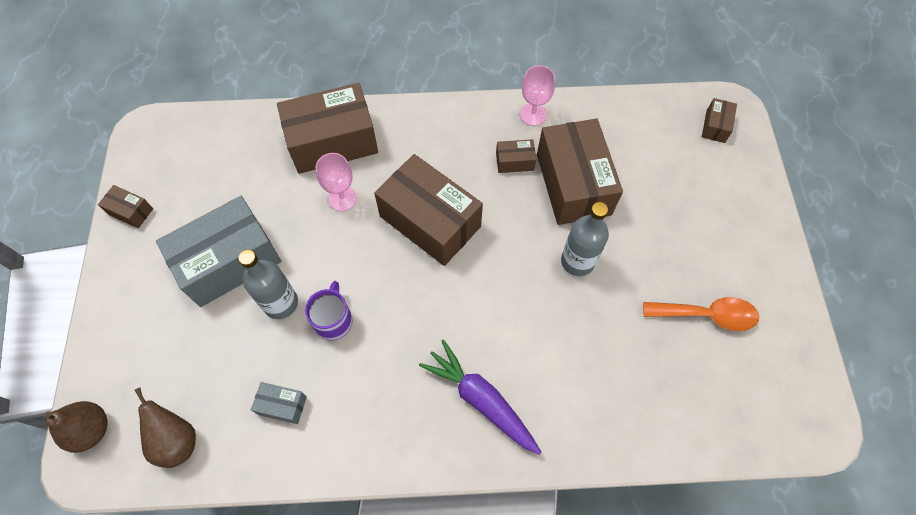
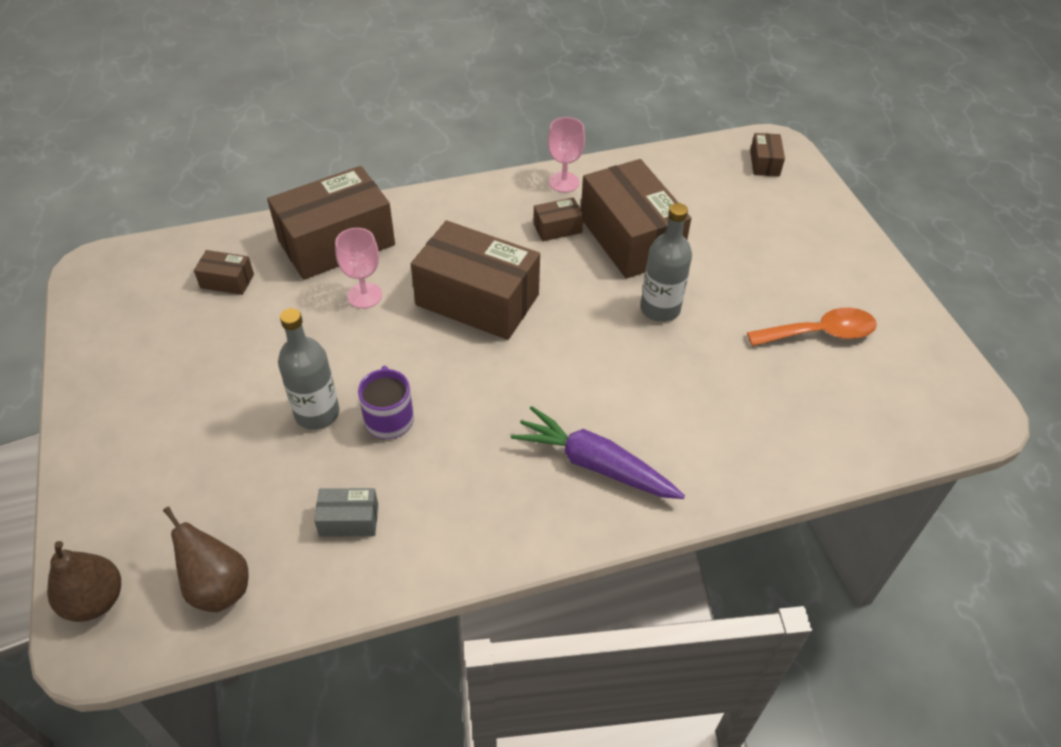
camera: 15 degrees left, 15 degrees down
(131, 211) = (94, 353): brown box -> brown box (227, 281)
(229, 262) = (238, 383): grey box -> none

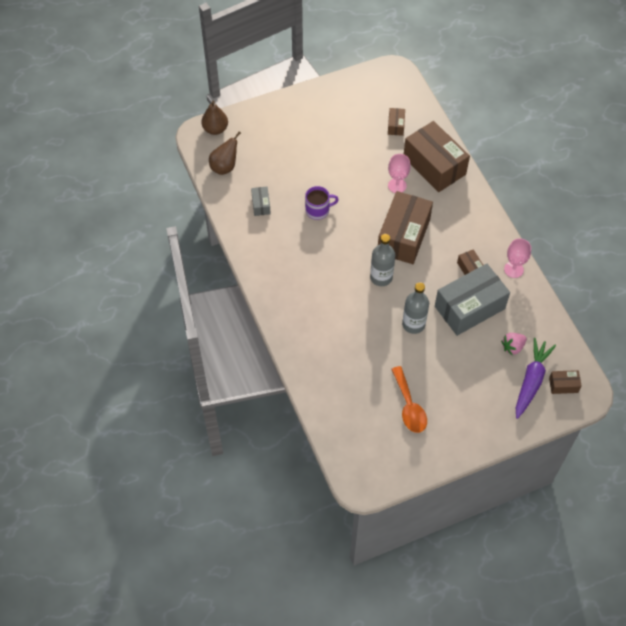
camera: 85 degrees right, 10 degrees up
(317, 413) = (317, 181): grey bottle -> grey bottle (381, 277)
(595, 464) = (302, 297): purple carrot -> purple carrot (531, 381)
(630, 238) = (469, 307): brown box -> grey box
(703, 202) = (512, 347): none -> pink strawberry

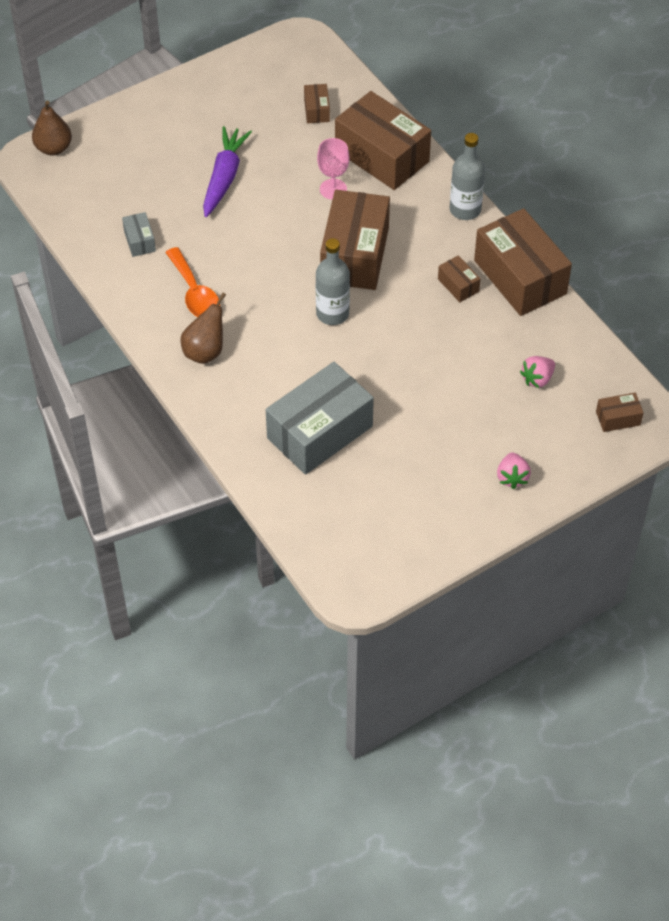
camera: 10 degrees left, 5 degrees down
(225, 167) = (77, 197): brown pear -> brown pear (205, 351)
(318, 210) = (224, 237): purple mug -> none
(409, 406) = (404, 478): orange spoon -> orange spoon (195, 293)
(413, 324) = (390, 369): grey bottle -> grey bottle (465, 209)
(469, 307) = (467, 336): grey box -> grey box (320, 432)
(482, 417) = (512, 477): none -> pink strawberry
(513, 269) = (520, 277): pink goblet -> brown box
(531, 381) = (571, 419): purple carrot -> purple carrot (224, 177)

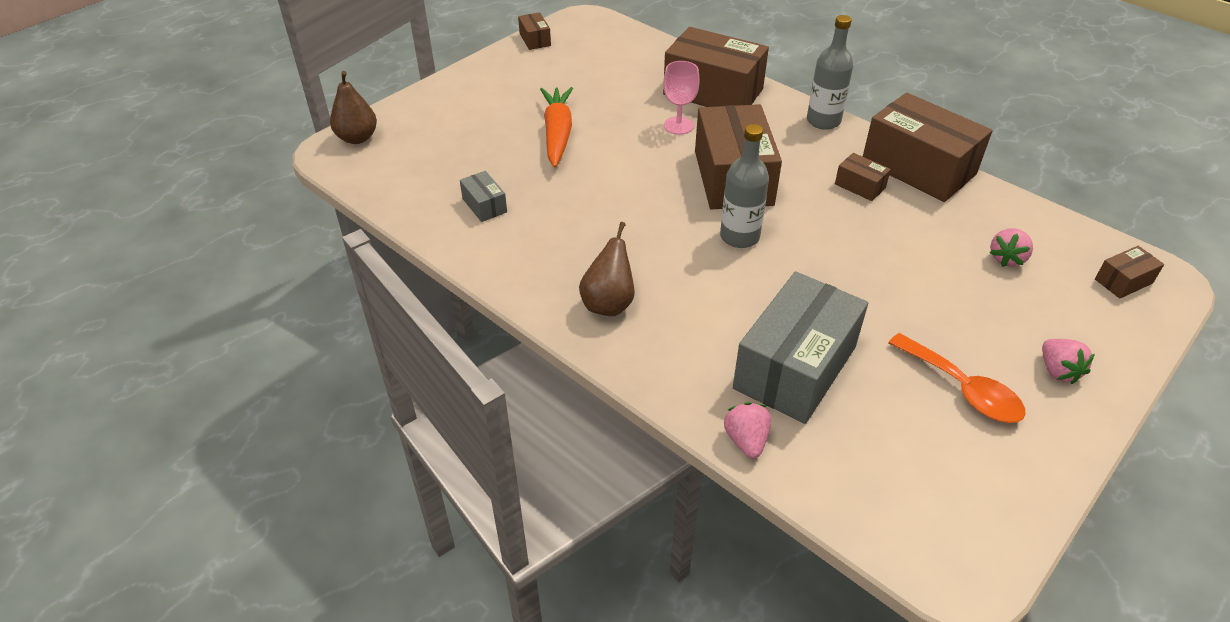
camera: 15 degrees left, 10 degrees down
(195, 293) = (570, 245): orange spoon -> orange spoon (962, 389)
(224, 177) = (557, 134): purple carrot -> orange carrot
(259, 476) = (746, 440): none -> pink strawberry
(317, 110) = (628, 67): brown box -> brown box (535, 39)

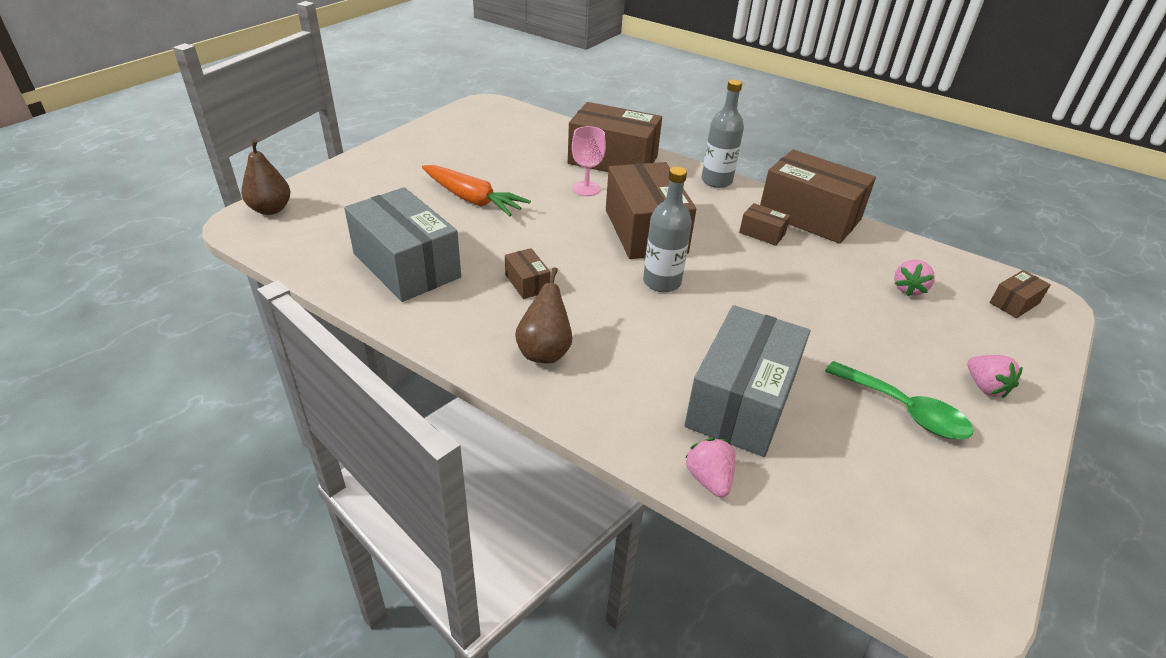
camera: 10 degrees left, 5 degrees down
(484, 205) = (406, 265): grey box -> grey box, size x2.29
(535, 39) = (441, 122): brown box -> brown box (527, 283)
(557, 134) = (472, 199): orange carrot -> orange carrot turned 135 degrees clockwise
(962, 389) = (905, 410): orange spoon -> green spoon

